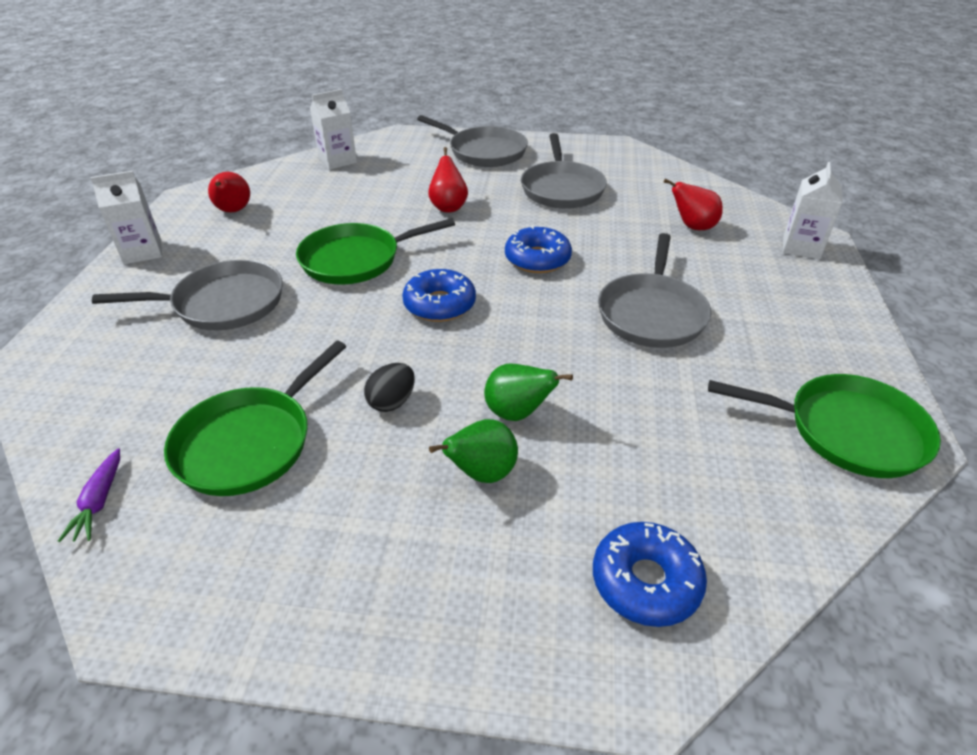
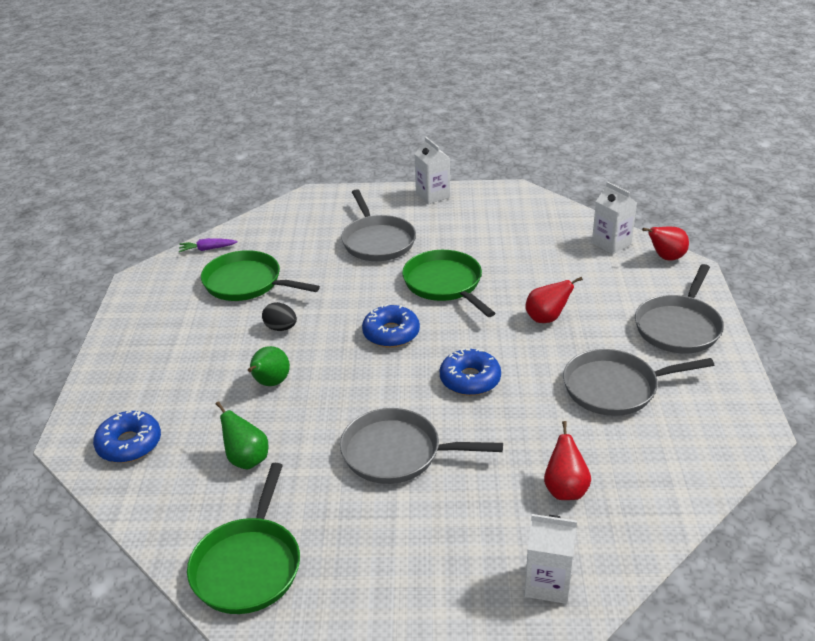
camera: 85 degrees right, 5 degrees down
(233, 211) = (500, 215): red pear -> red pear (666, 258)
(482, 473) = (217, 372): green pear -> green pear (247, 459)

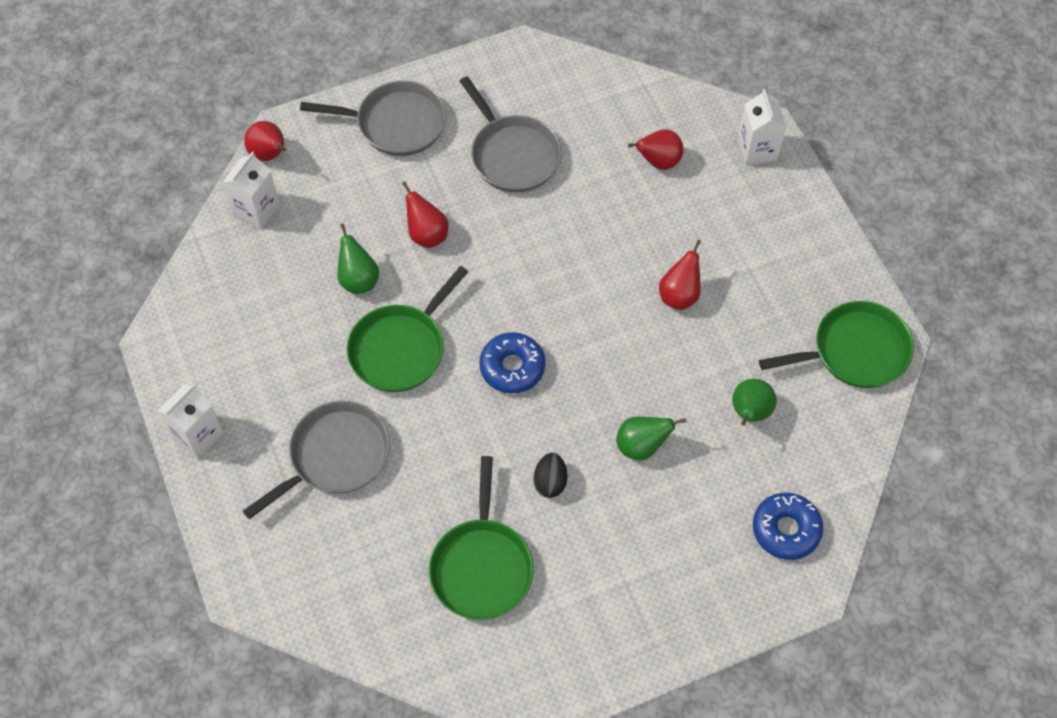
camera: 115 degrees left, 25 degrees up
(207, 249) = (427, 660): purple carrot -> none
(396, 453) = (679, 295): grey pan -> red pear
(470, 379) = (554, 271): blue donut -> none
(519, 277) = (358, 280): none -> green pear

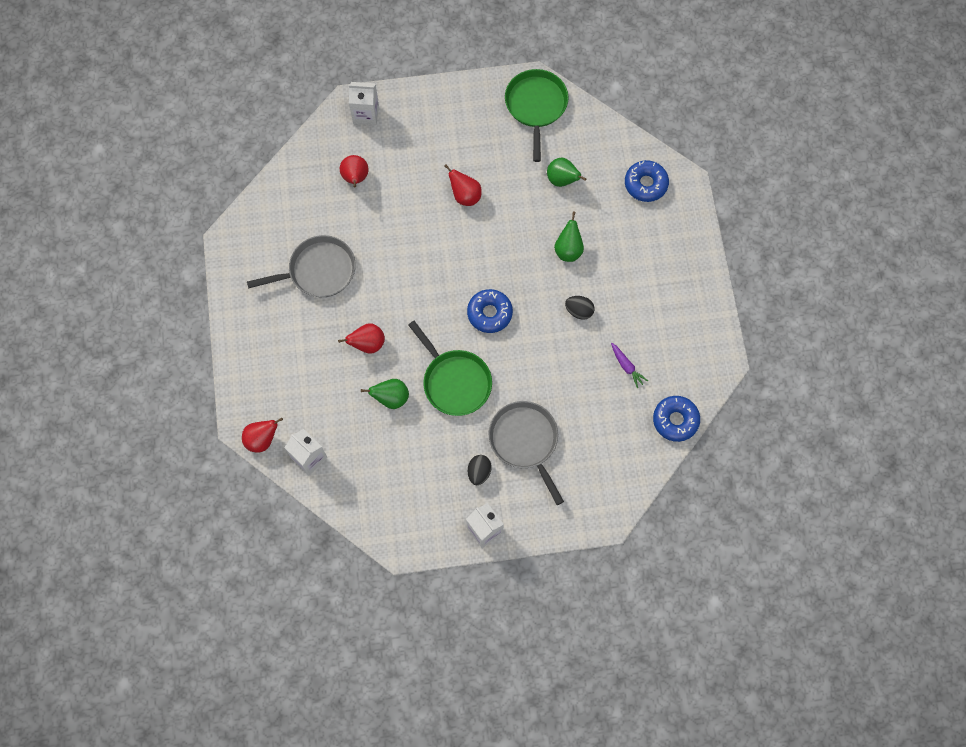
camera: 75 degrees left, 10 degrees up
(278, 409) = (479, 472): none -> black egg
(396, 124) = (264, 344): grey pan -> none
(414, 655) = (675, 420): none -> blue donut
(481, 567) = (626, 366): green pan -> purple carrot

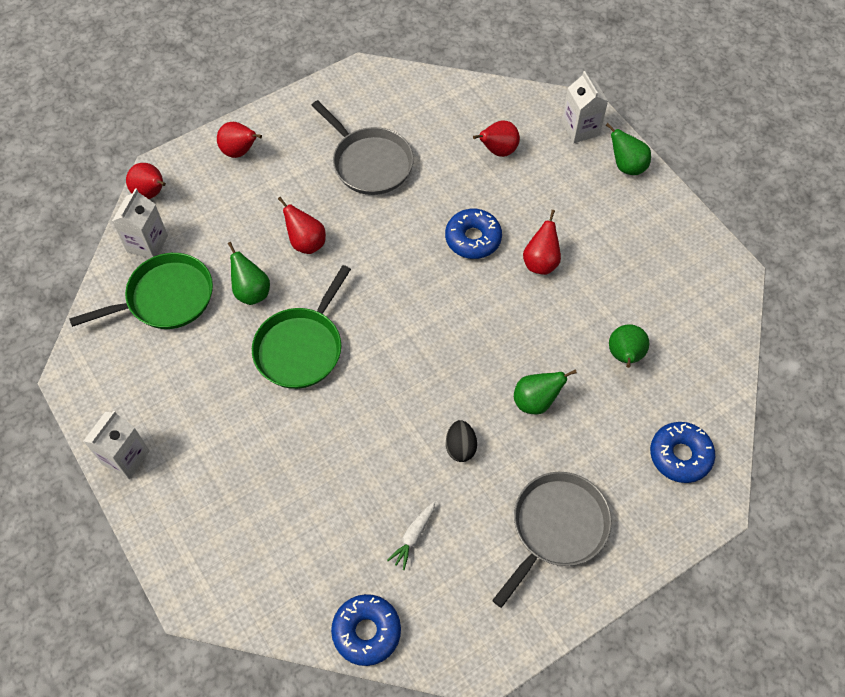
camera: 65 degrees right, 10 degrees down
(257, 360) = (240, 151): none -> red pear
(415, 101) = (626, 166): none -> green pear
(479, 472) = (197, 421): black egg -> none
(489, 313) = (405, 349): blue donut -> blue donut (473, 239)
(525, 441) = (258, 456): grey pan -> grey pan (556, 527)
(536, 106) = (703, 287): green pan -> green pan (166, 298)
(626, 366) = (413, 536): purple carrot -> white carrot

